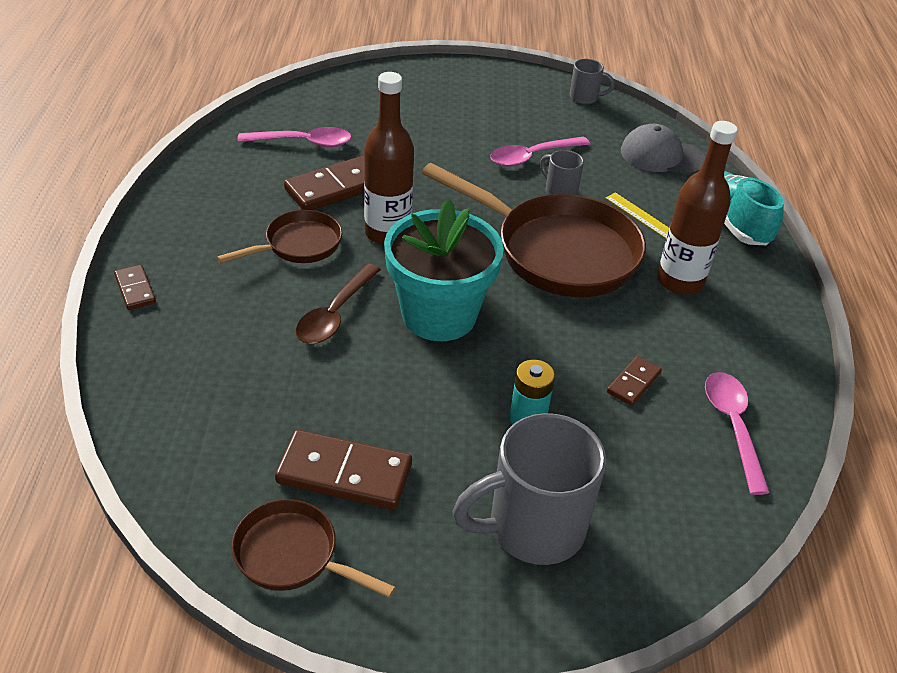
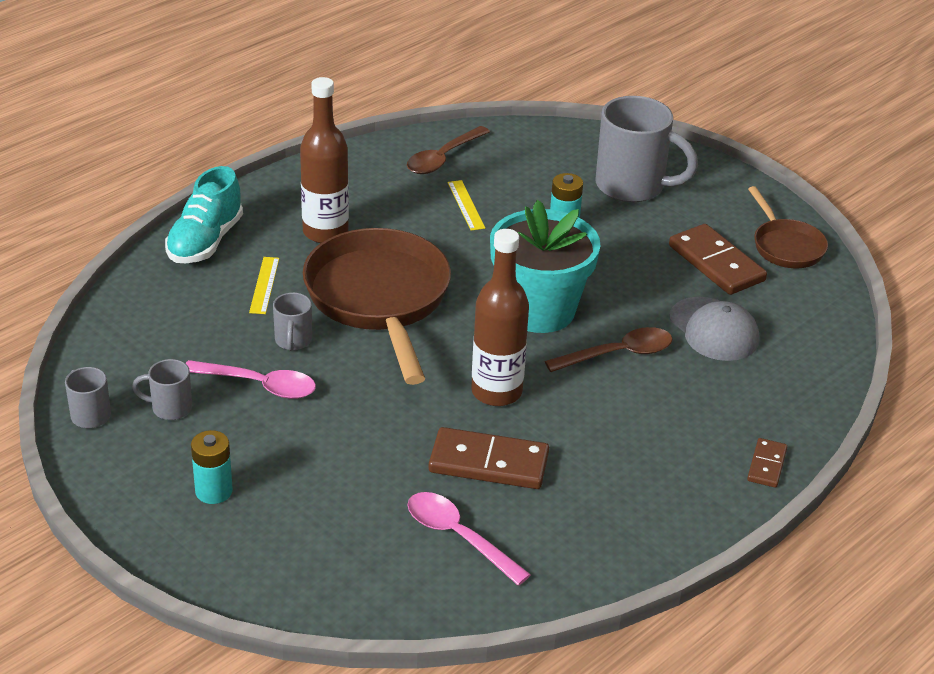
camera: 135 degrees left, 5 degrees down
(298, 245) = (587, 426): brown pan -> none
(463, 99) = (214, 491): none -> turquoise battery
(555, 121) = (170, 408): none -> grey mug
(633, 383) = (466, 205): brown domino -> yellow ruler
(662, 156) = (144, 317): grey cap -> grey cap (714, 329)
(732, 426) = (443, 158): pink spoon -> brown spoon

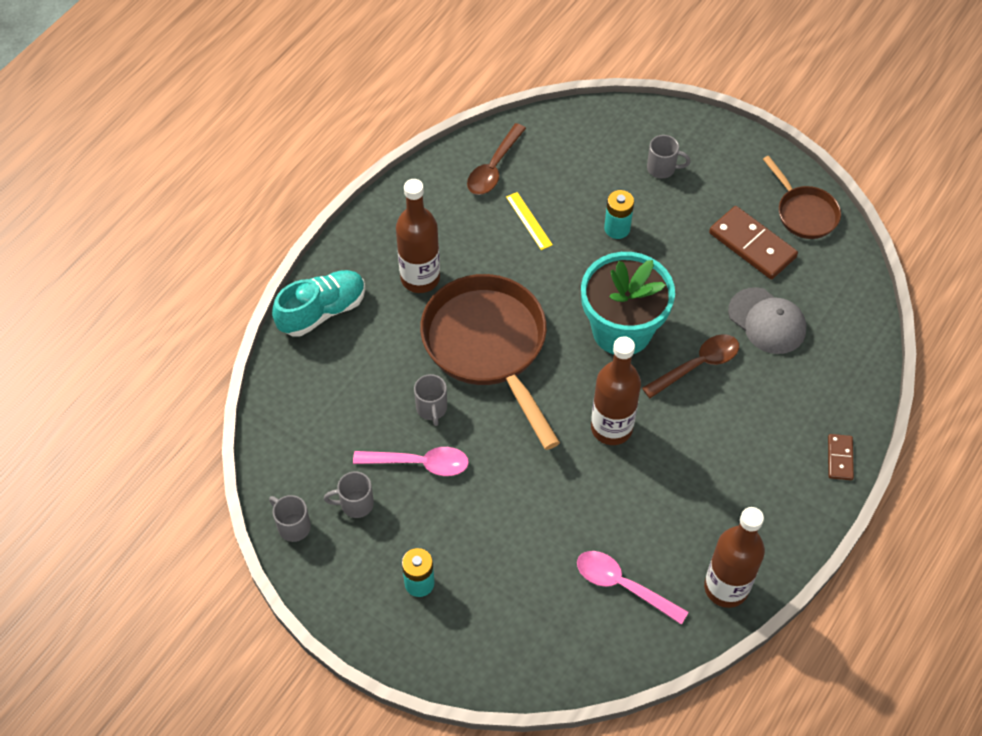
camera: 10 degrees left, 20 degrees up
(205, 242) = (322, 311): turquoise shoe -> turquoise shoe turned 135 degrees counterclockwise
(264, 285) = (388, 351): yellow ruler -> none
(488, 463) = (625, 505): brown domino -> none
(586, 562) = (726, 587): none -> brown bottle
(632, 186) = (662, 168): grey mug -> grey mug, size x0.48

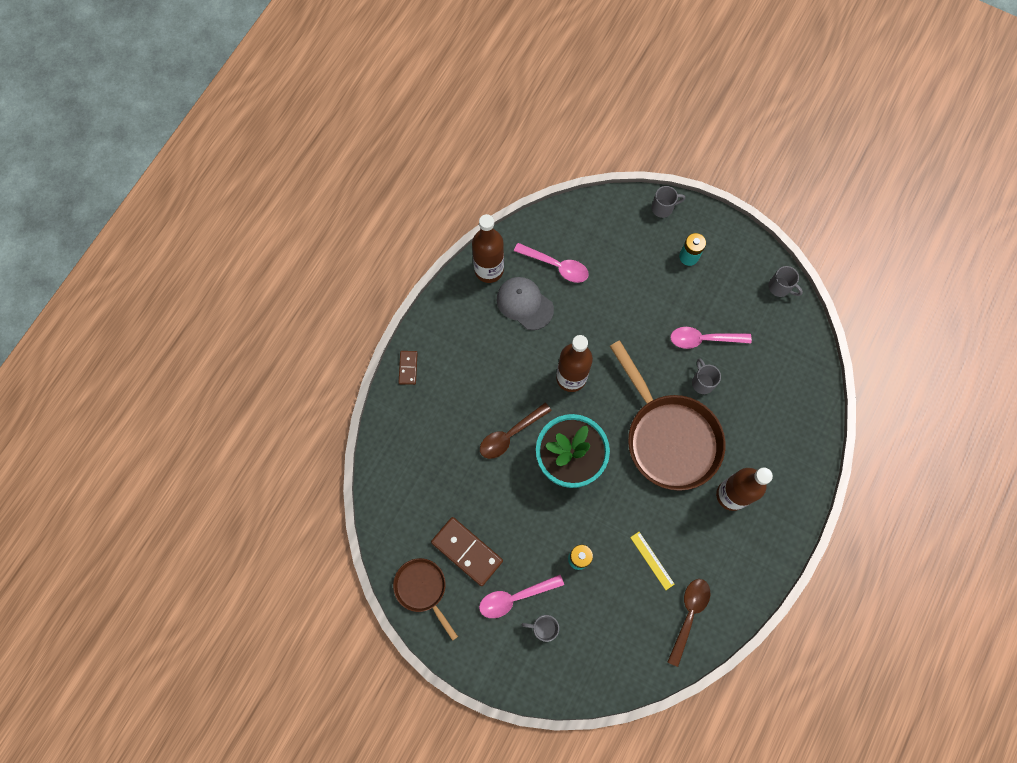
camera: 175 degrees right, 15 degrees up
(322, 311) = (801, 458): turquoise shoe -> none
(355, 504) = (741, 306): grey mug -> grey mug (663, 208)
(694, 197) = (515, 597): none -> pink spoon
(767, 321) = (456, 479): grey cap -> grey cap (524, 304)

